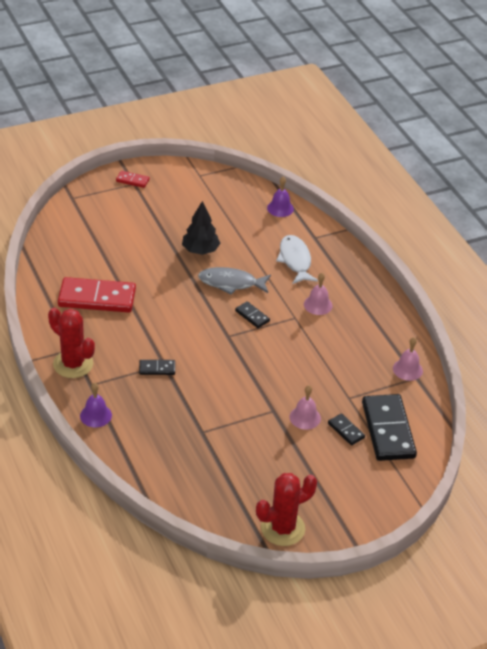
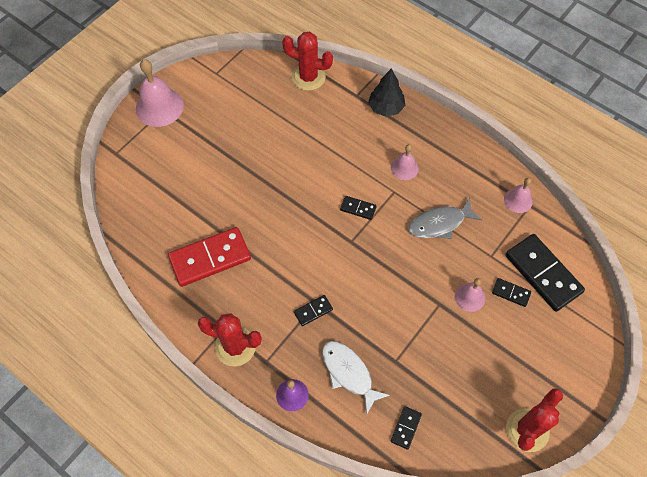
camera: 25 degrees left, 20 degrees up
(132, 180) = (159, 107): red domino -> pink bell
(175, 479) = (405, 428): none -> black domino
(200, 250) = (269, 157): black tree -> black tree (386, 108)
(231, 283) = (317, 181): grey fish -> grey fish (440, 223)
(280, 208) = (308, 77): purple bell -> red cactus
(295, 260) = (356, 128): white fish -> white fish (349, 373)

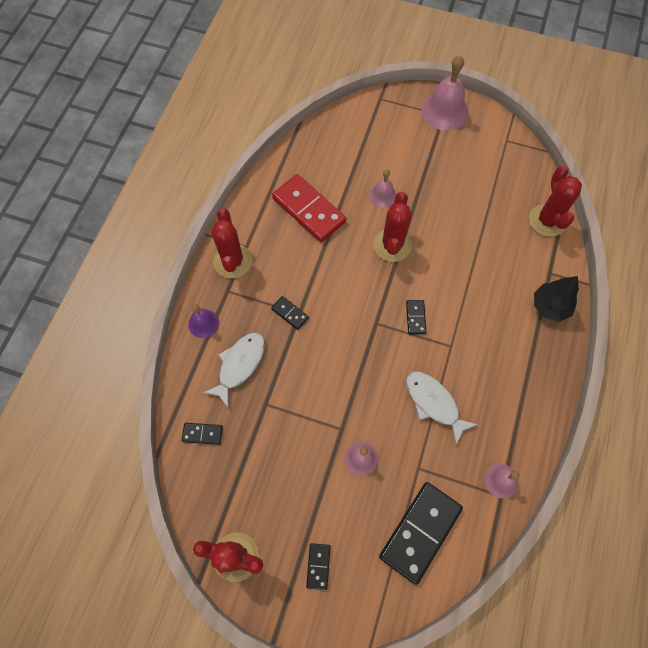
camera: 70 degrees right, 5 degrees up
(280, 201) = (392, 245): none -> red cactus
(404, 168) = (484, 348): pink bell -> pink bell (382, 195)
(440, 223) = (434, 403): grey fish -> white fish
(511, 293) = (382, 501): black domino -> black domino (318, 566)

